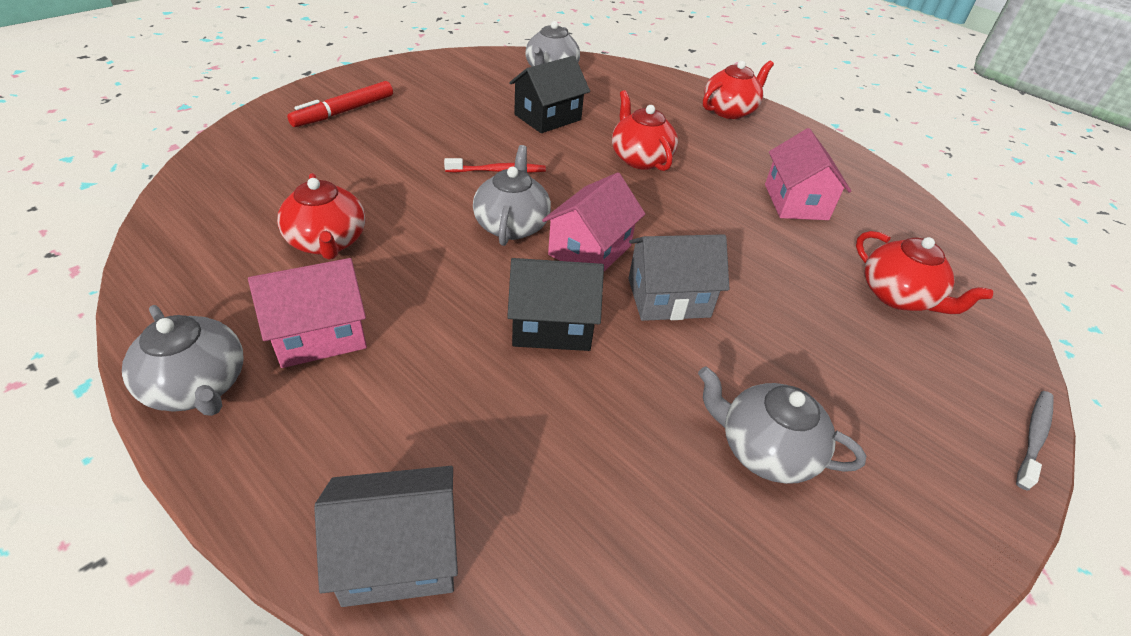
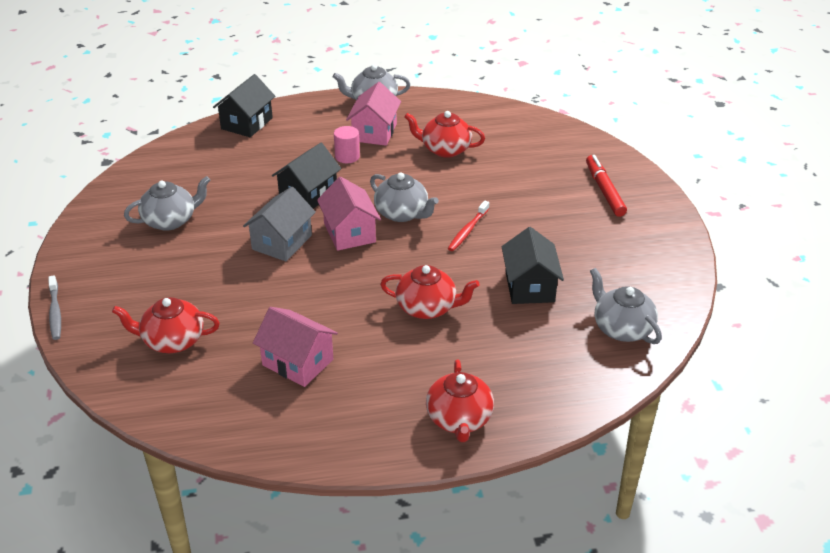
camera: 130 degrees right, 5 degrees down
(399, 554) = (247, 123): grey house -> black house
(418, 332) = (347, 156): none -> pink cylinder

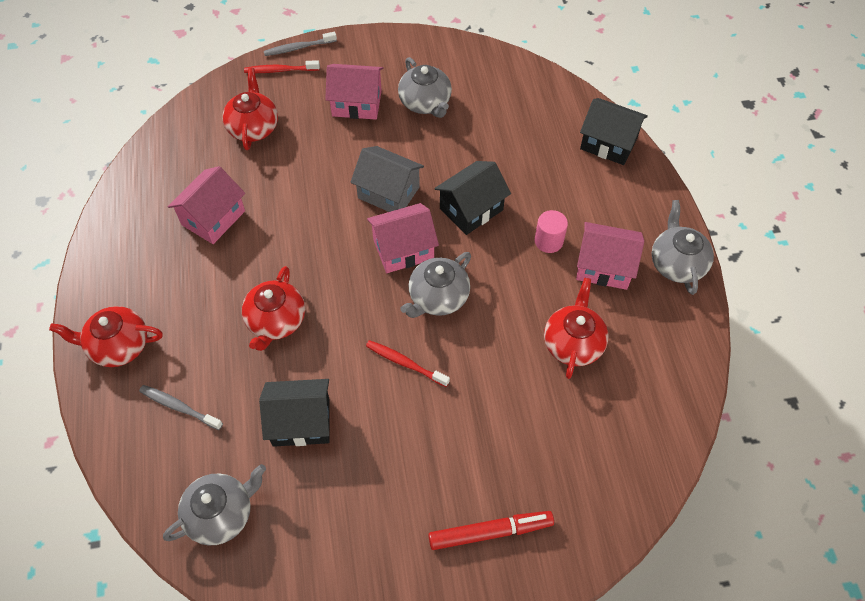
camera: 90 degrees right, 20 degrees up
(87, 325) = (280, 70): none -> red toothbrush
(158, 266) = (356, 103): none -> pink house
(308, 195) = (471, 209): black house -> black house turned 75 degrees counterclockwise
(524, 365) = (179, 407): none -> grey toothbrush

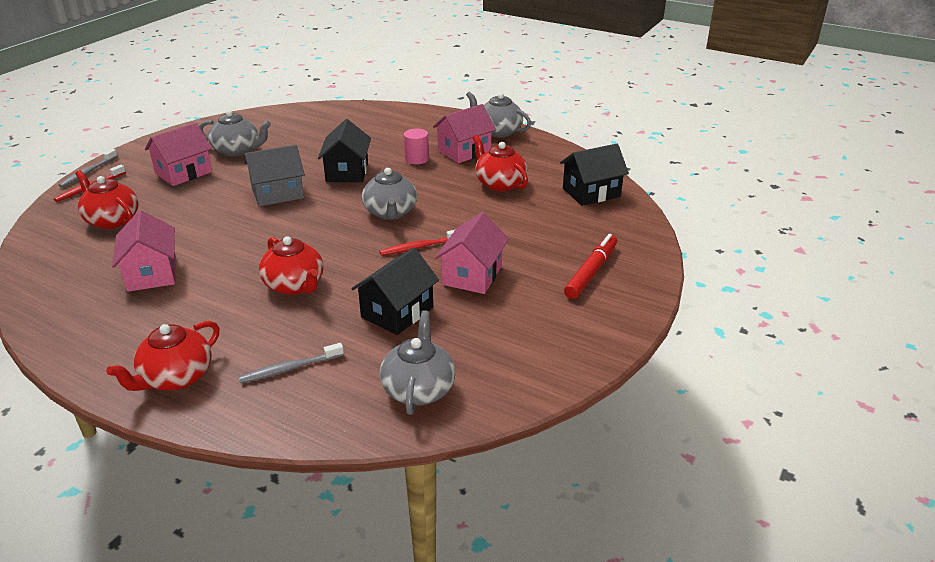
camera: 50 degrees left, 25 degrees down
(403, 249) = (331, 208): pink house -> pink house (472, 275)
(608, 143) = (385, 113): black house -> black house (591, 192)

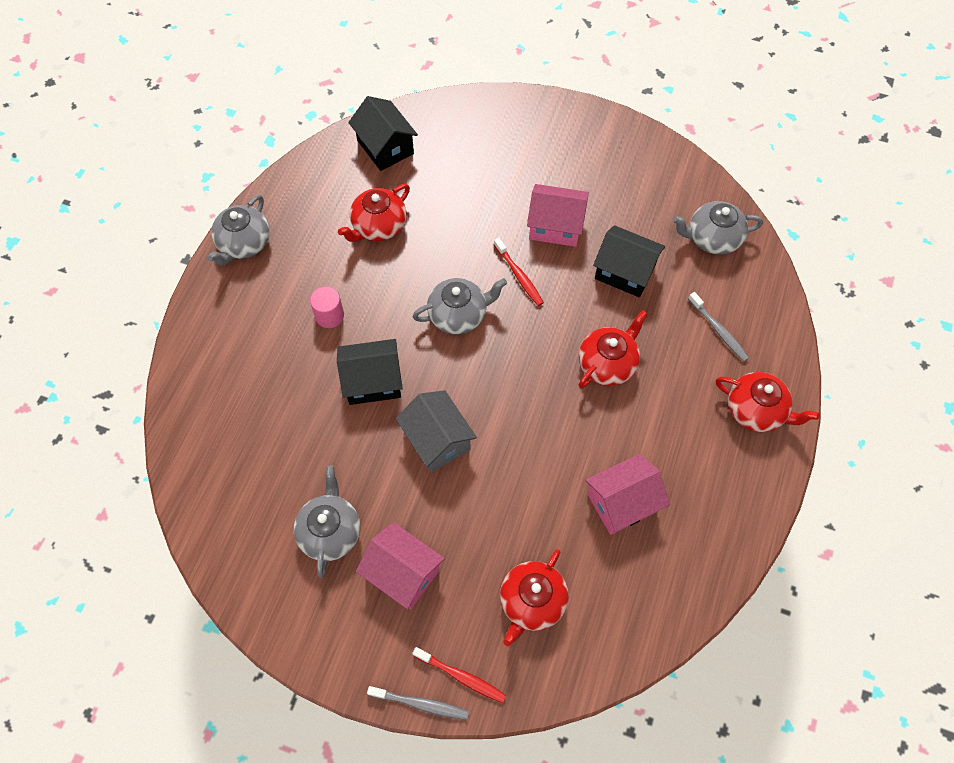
camera: 100 degrees left, 30 degrees up
(464, 151) = (303, 270): pink house -> none
(591, 272) = (529, 141): red marker -> none

